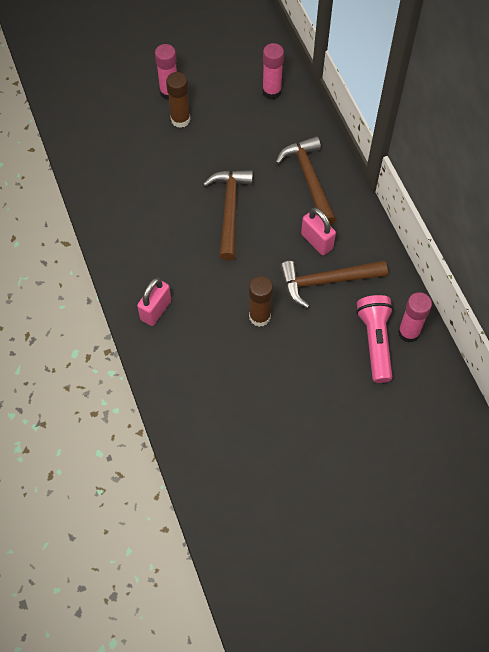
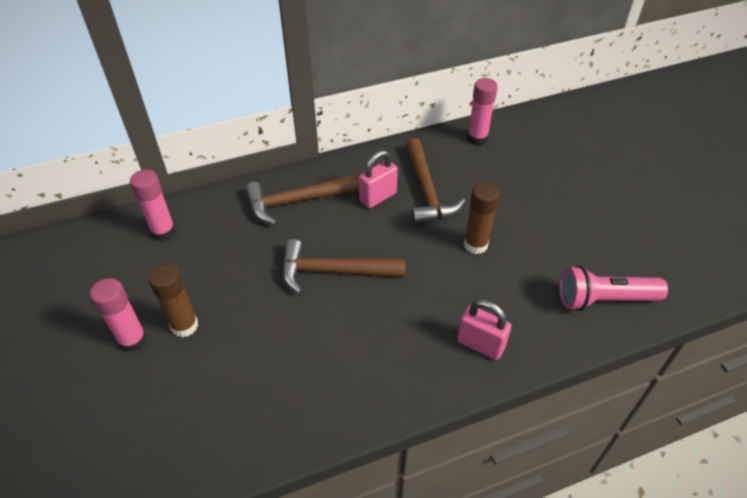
camera: 90 degrees left, 15 degrees down
(375, 342) = (490, 159): pink flashlight -> pink flashlight (604, 299)

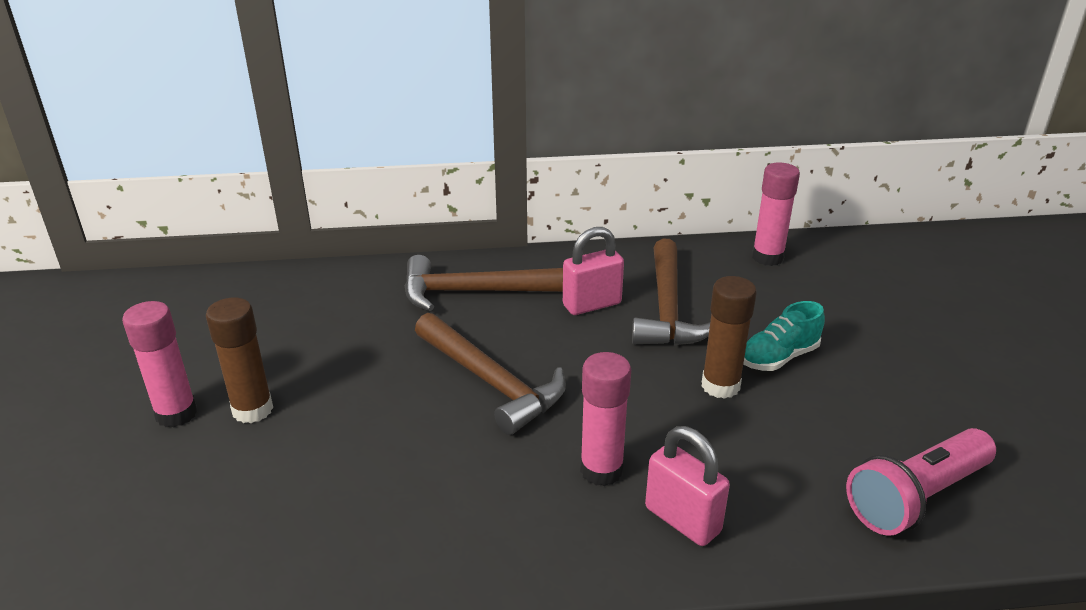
camera: 15 degrees right, 15 degrees down
(163, 232) = (280, 298): pink glue stick -> pink glue stick (601, 470)
(334, 271) = (491, 382): brown hammer -> brown hammer turned 150 degrees counterclockwise
(504, 216) = (779, 357): none -> turquoise shoe
(604, 299) = (916, 497): pink flashlight -> pink flashlight turned 45 degrees counterclockwise

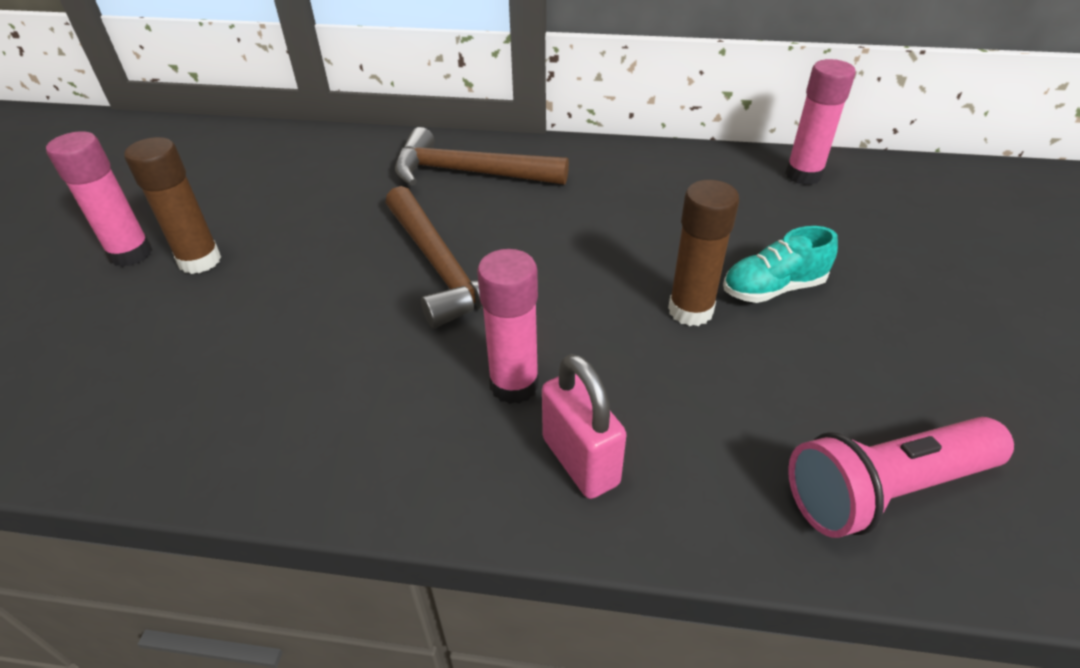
camera: 15 degrees right, 10 degrees up
(592, 304) = (585, 201): pink padlock -> none
(667, 308) = (665, 216): brown hammer -> none

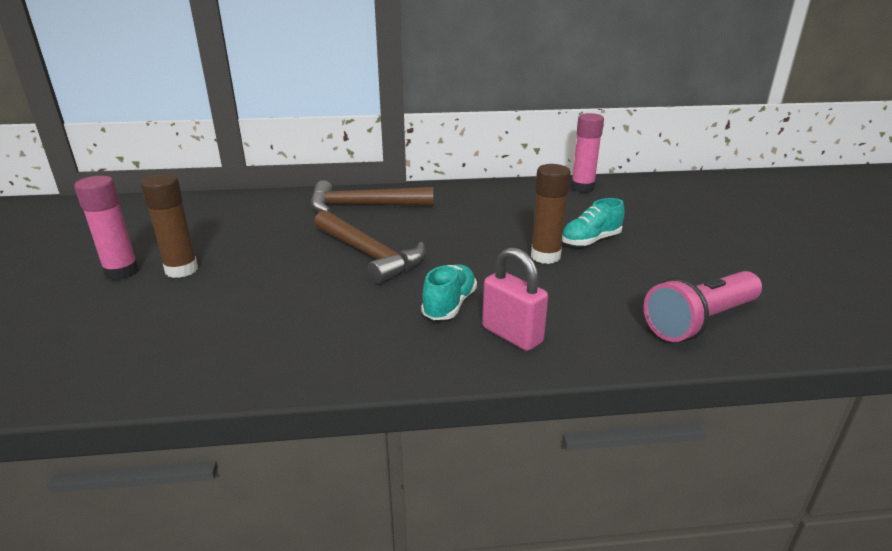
camera: 15 degrees left, 15 degrees down
(514, 385) = (449, 305): pink glue stick -> turquoise shoe

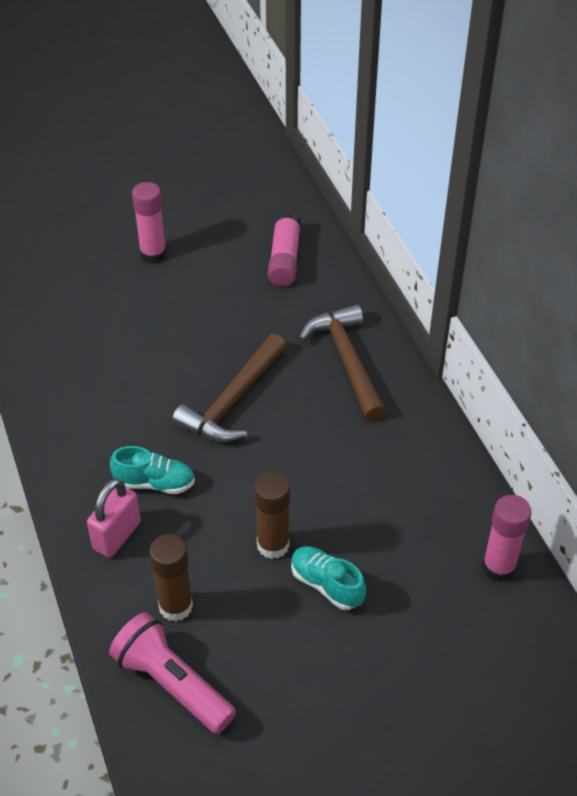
camera: 75 degrees right, 20 degrees up
(181, 270) = (167, 287): brown glue stick -> brown glue stick (175, 606)
(218, 213) = (284, 258): none -> pink glue stick

